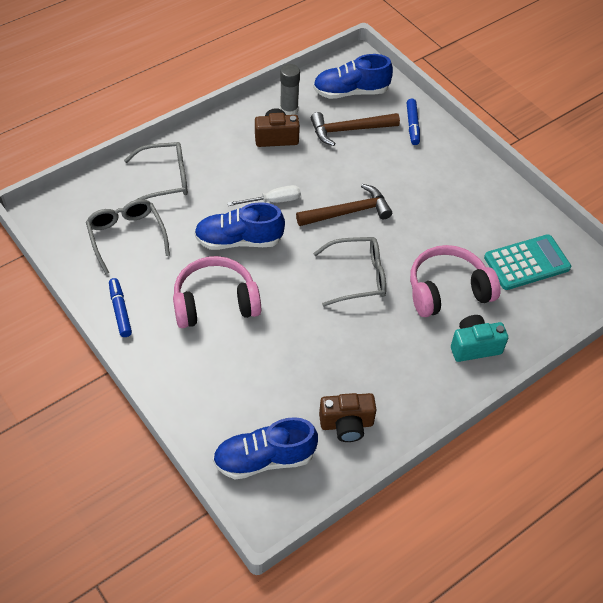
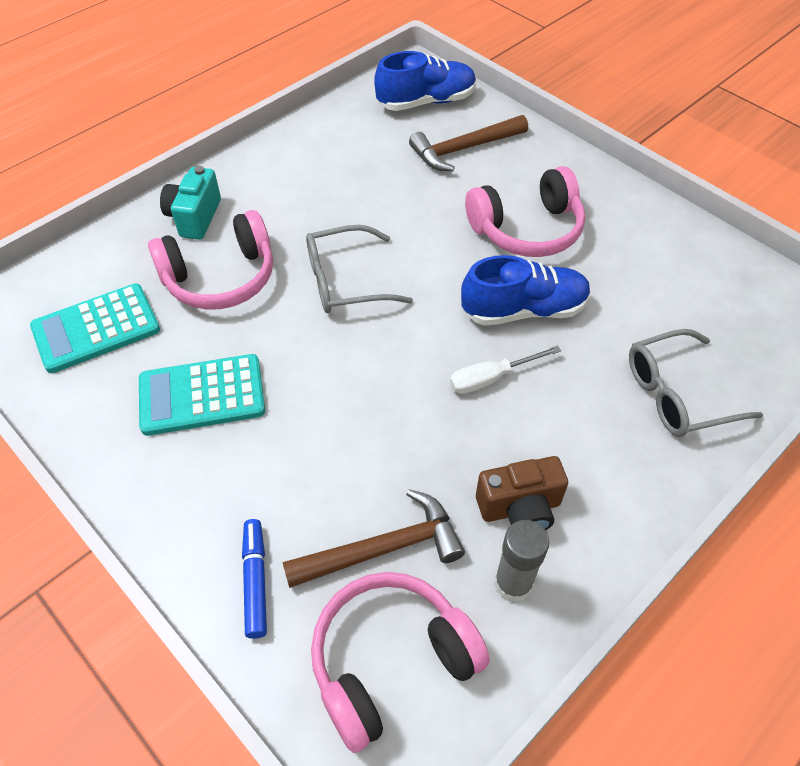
camera: 175 degrees right, 0 degrees up
(120, 311) = (639, 208): blue marker -> none
(126, 236) = (684, 296): grey glasses -> none
(346, 424) = (346, 134): brown camera -> none
(348, 212) = (369, 375): brown hammer -> brown hammer (464, 149)
(351, 92) = (391, 661): blue shoe -> pink headphones
(450, 212) = (202, 395): none -> turquoise calculator
(474, 346) = (194, 217): turquoise camera -> turquoise camera turned 120 degrees clockwise

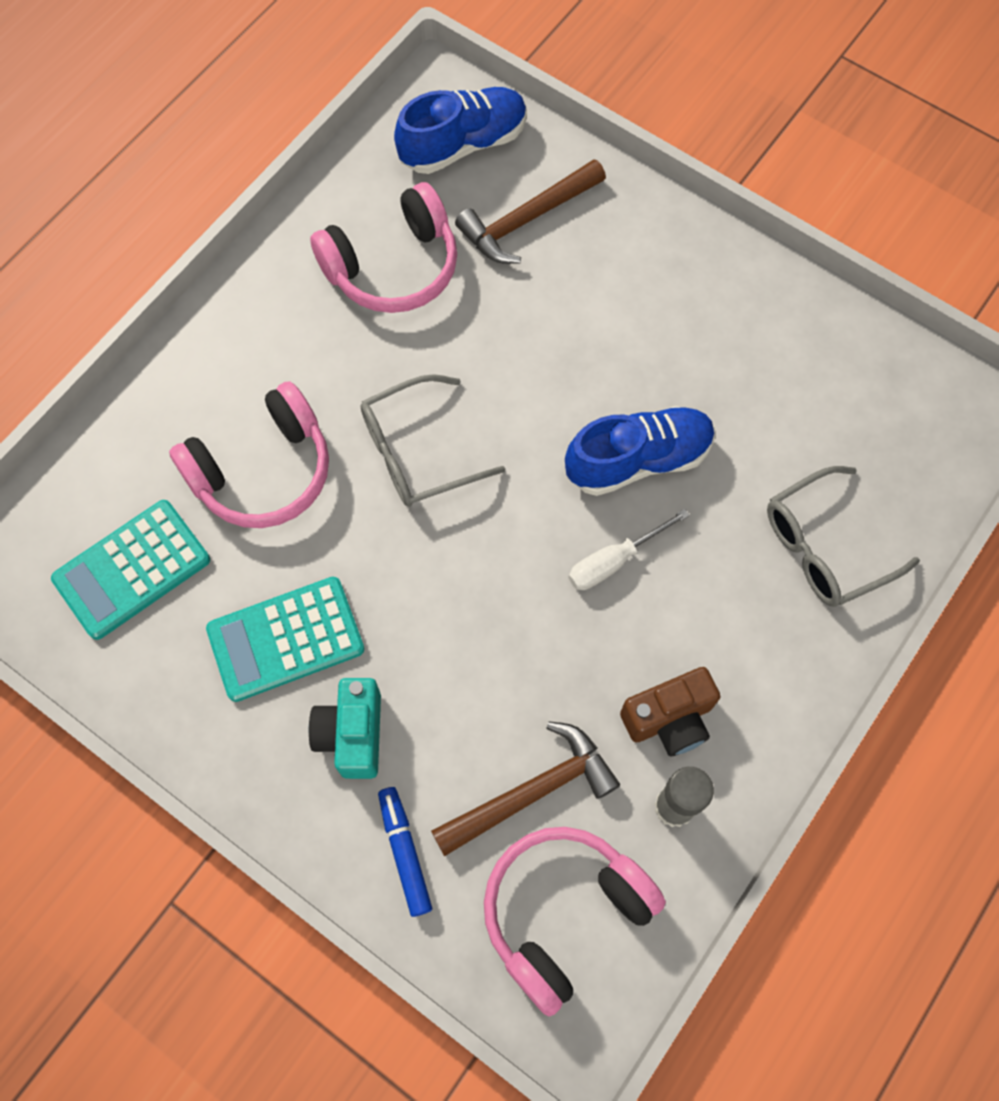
camera: 10 degrees left, 15 degrees up
(194, 217) = (205, 384): turquoise camera -> turquoise camera (352, 734)
(527, 229) = (625, 339): pink headphones -> pink headphones (393, 267)

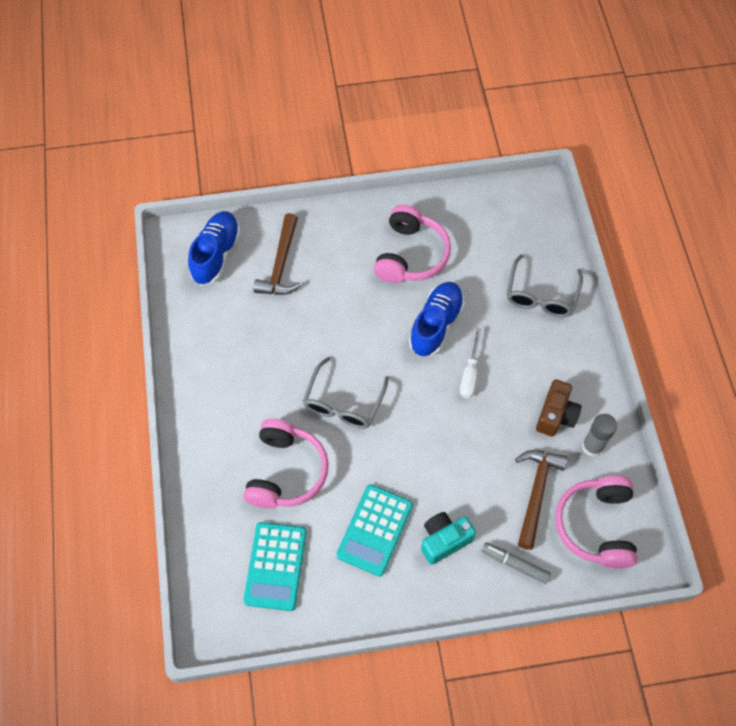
camera: 45 degrees left, 5 degrees down
(352, 734) = (444, 540): turquoise camera -> turquoise camera turned 105 degrees clockwise
(393, 267) = (245, 334): pink headphones -> pink headphones (411, 255)
(405, 852) = (515, 564): blue marker -> grey marker

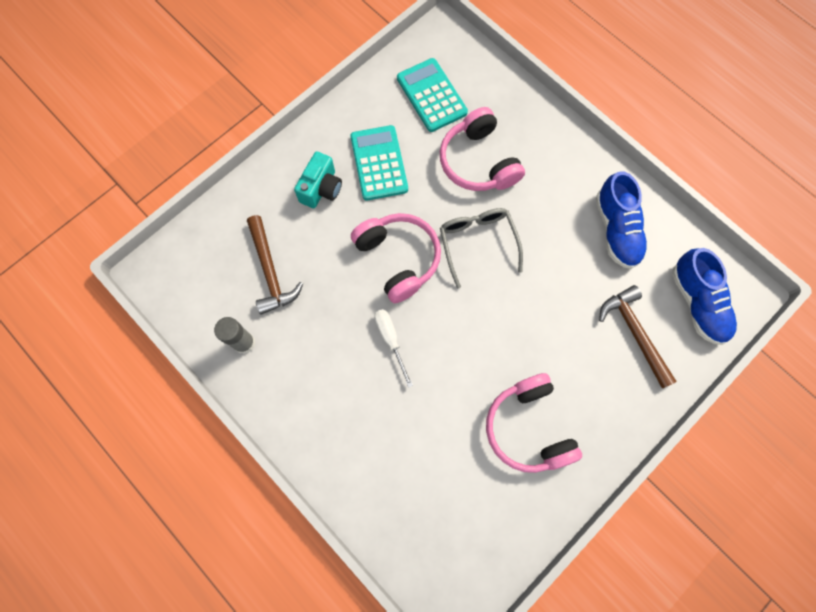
camera: 145 degrees right, 10 degrees up
(436, 325) = (452, 368): blue shoe -> blue shoe (616, 230)
(515, 564) = (256, 205): grey marker -> none
(541, 295) = (376, 469): grey glasses -> none
(556, 415) = (292, 351): brown camera -> none
(596, 525) = (206, 276): pink headphones -> pink headphones (398, 258)

